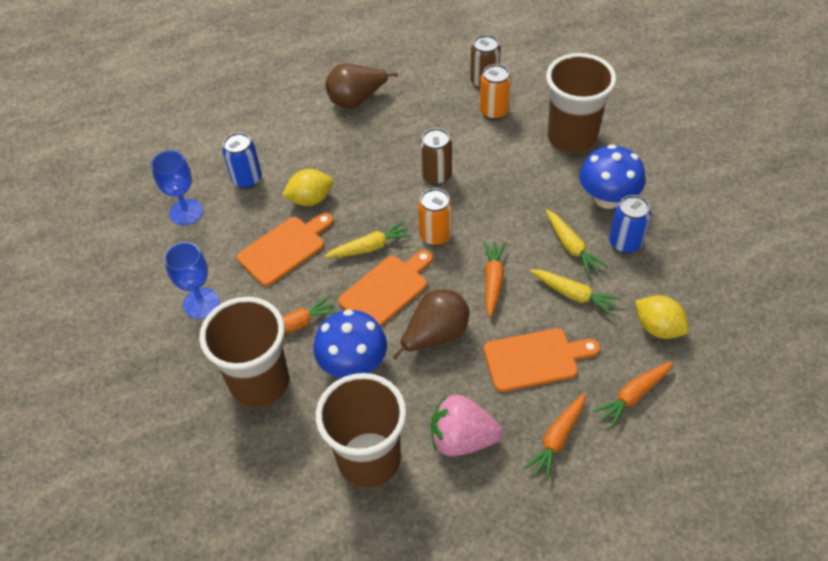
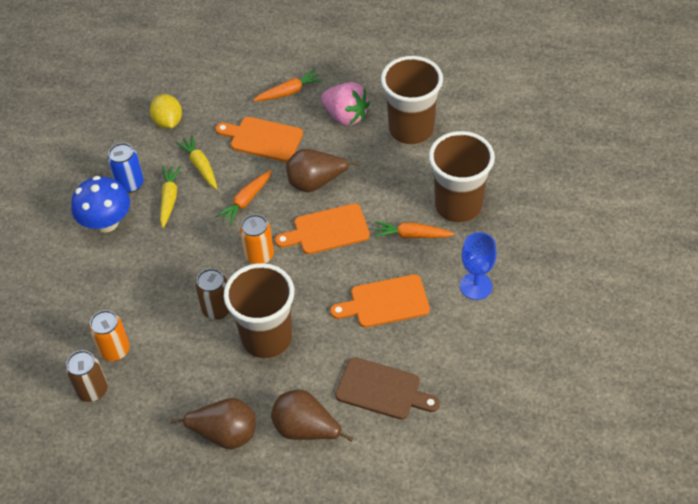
camera: 150 degrees left, 0 degrees up
(186, 212) = (453, 381): blue goblet -> none
(247, 179) = (382, 390): blue can -> brown cutting board
(294, 128) = (306, 429): none -> brown pear
(310, 199) = (337, 339): yellow lemon -> none
(353, 364) = (385, 189): blue mushroom -> none
(370, 247) = (316, 270): yellow carrot -> none
(572, 137) = (78, 289): brown cup -> brown cup (267, 338)
(633, 396) = (223, 93): orange carrot -> none

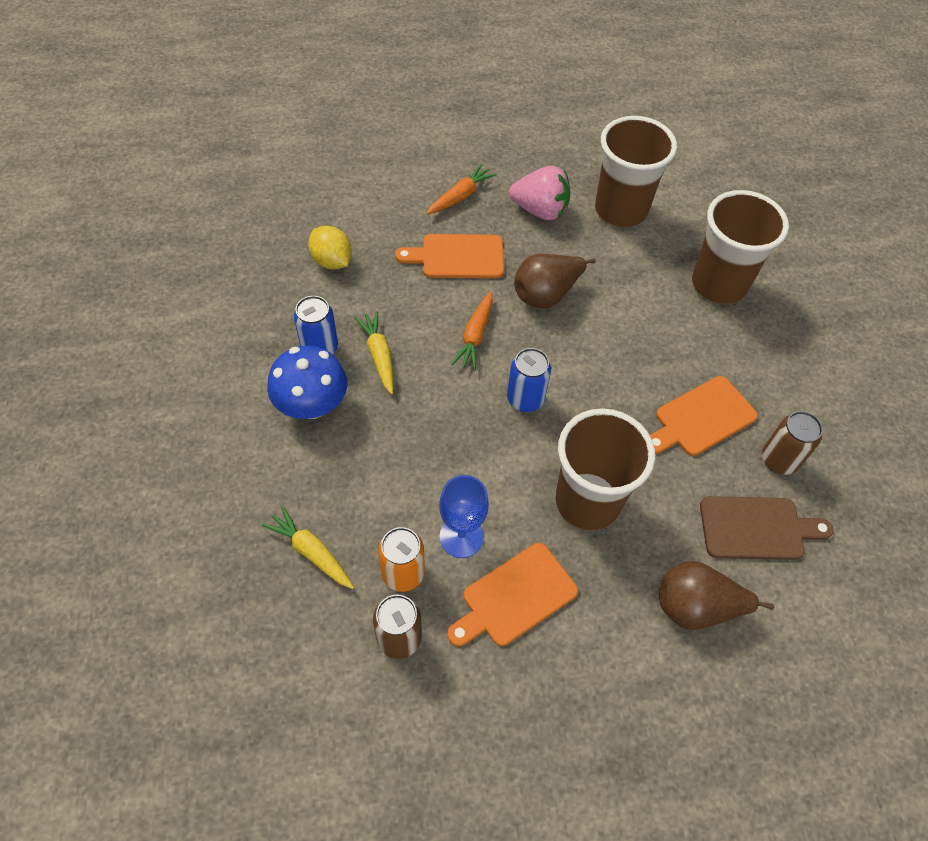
camera: 25 degrees left, 5 degrees up
(200, 166) = (398, 306): yellow carrot -> yellow carrot (311, 552)
(217, 309) = (508, 481): brown can -> brown can (779, 460)
(225, 434) = (600, 645): brown pear -> none
(259, 255) = (525, 399): orange can -> blue can
(327, 230) = (589, 348): orange cutting board -> orange cutting board (515, 597)
(412, 235) = (687, 331): orange carrot -> none
(476, 286) = (789, 372): blue goblet -> blue goblet (461, 537)

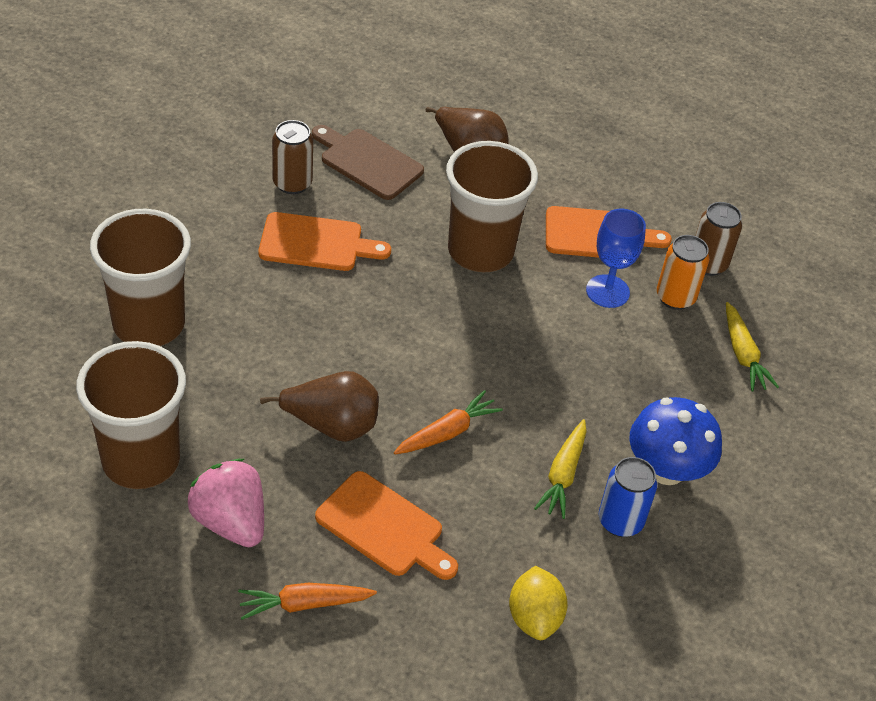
camera: 145 degrees left, 10 degrees down
(525, 399) = (455, 350): blue can -> none

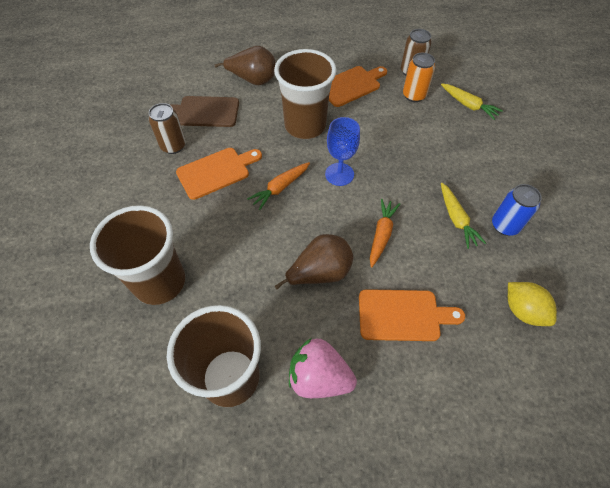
camera: 30 degrees left, 10 degrees up
(304, 604) = (407, 399): orange carrot -> orange carrot (280, 188)
(607, 291) = (382, 110): blue goblet -> blue goblet (339, 174)
(666, 469) = (496, 183): blue mushroom -> none

